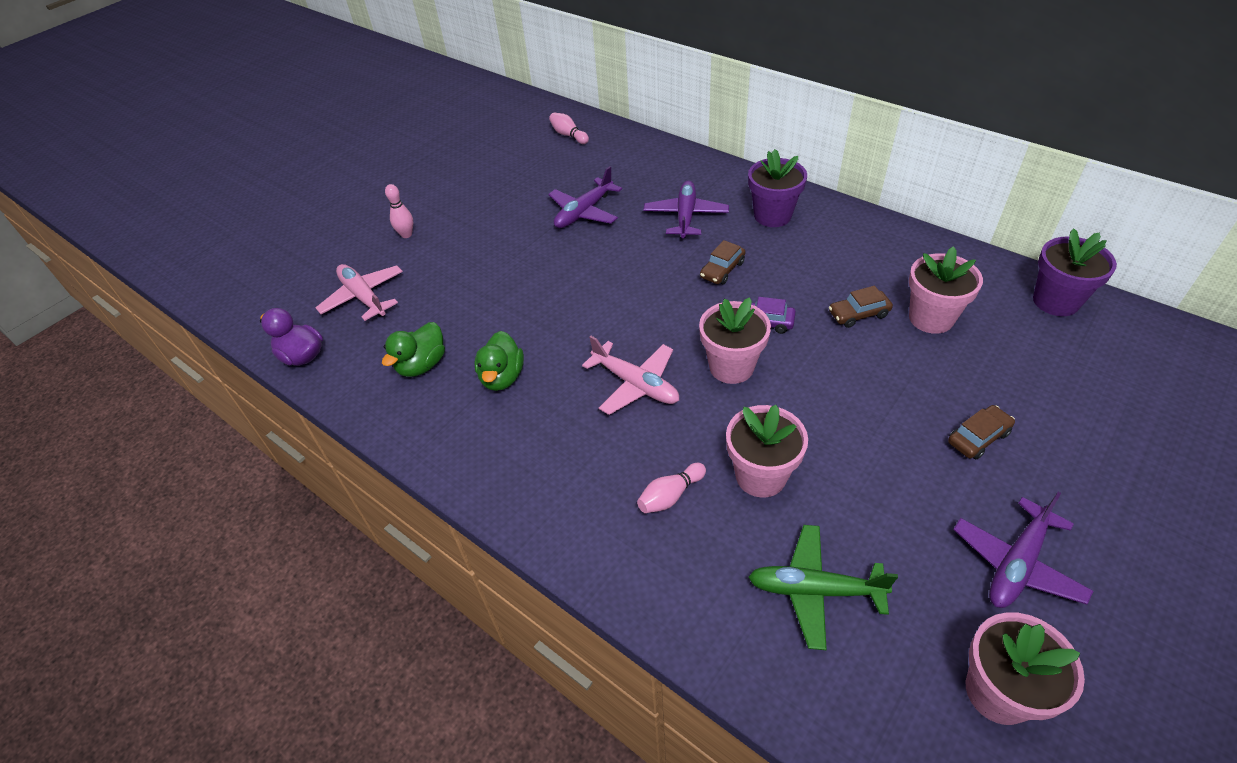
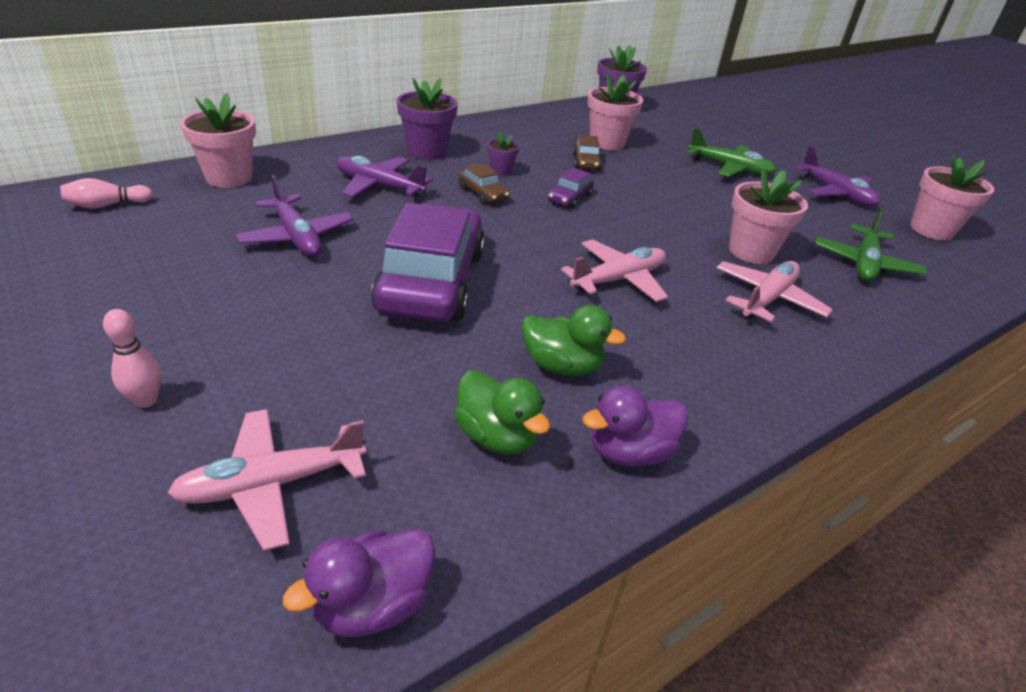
camera: 80 degrees left, 10 degrees down
(428, 429) = (629, 452): none -> purple duck
(568, 287) = (431, 281): none -> purple car
(670, 496) = (767, 299): pink bowling pin -> pink plane
(731, 367) = (619, 227): pink flower pot -> pink flower pot (229, 177)
(777, 267) = (501, 171): none -> purple flower pot
(978, 437) = (730, 168): brown car -> green plane

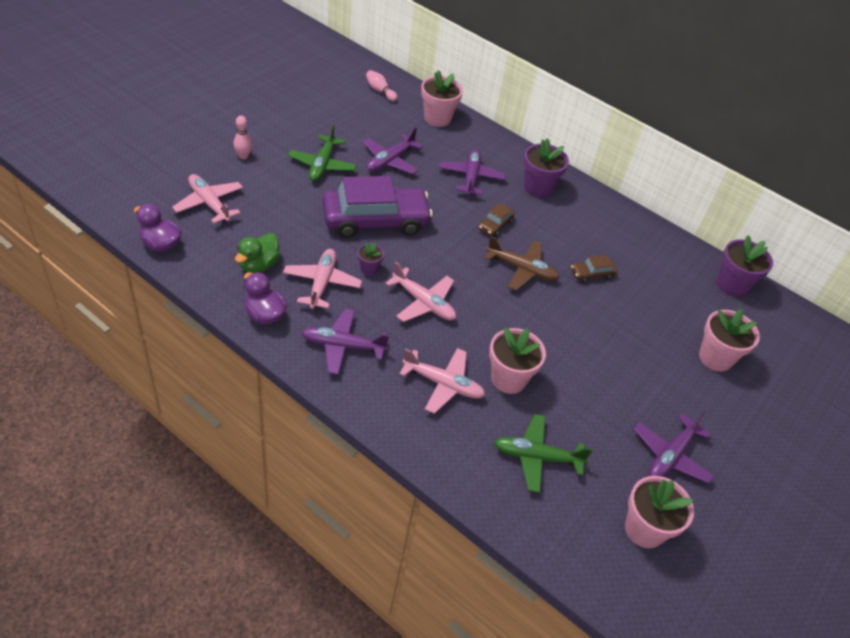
camera: 70 degrees right, 10 degrees up
(501, 171) = (537, 229): purple flower pot -> purple flower pot (369, 269)
(562, 366) = (322, 283): green duck -> pink plane
(569, 198) = (522, 269): purple car -> brown plane
(607, 143) = (643, 284): pink flower pot -> pink flower pot (715, 358)
(704, 372) = (342, 346): none -> purple plane
(730, 168) = (660, 372): green plane -> green plane (322, 165)

